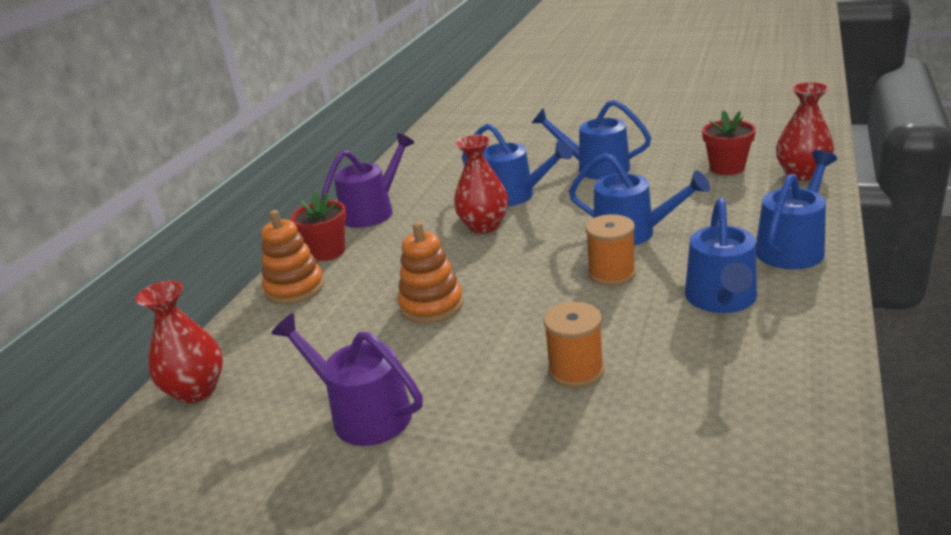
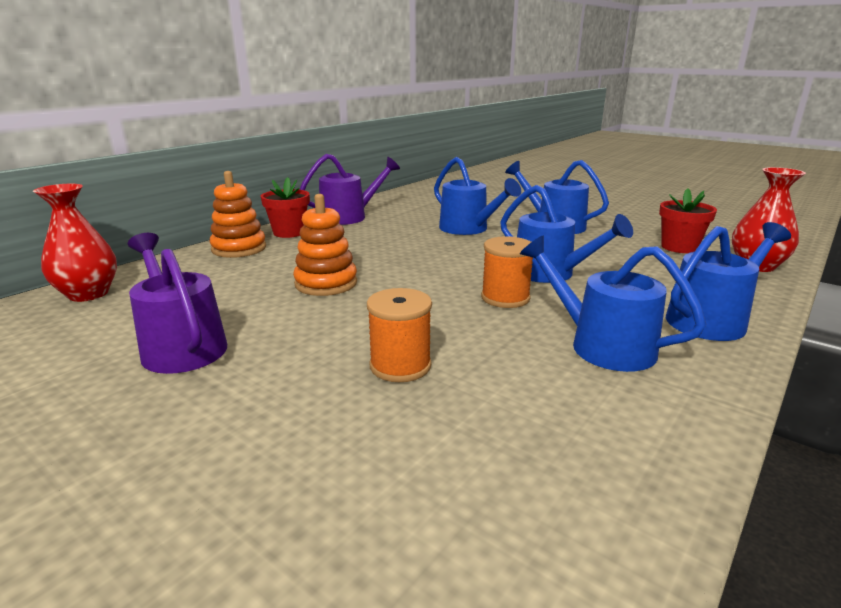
camera: 15 degrees right, 5 degrees down
(484, 226) = (424, 242): red vase -> none
(722, 300) = (601, 345): blue watering can -> blue watering can turned 105 degrees clockwise

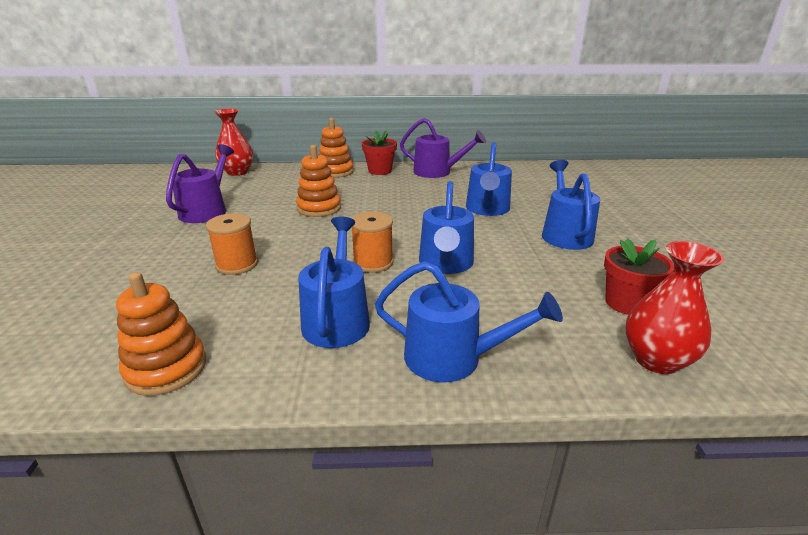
camera: 50 degrees right, 5 degrees up
(622, 474) = (166, 368): none -> orange stacking toy

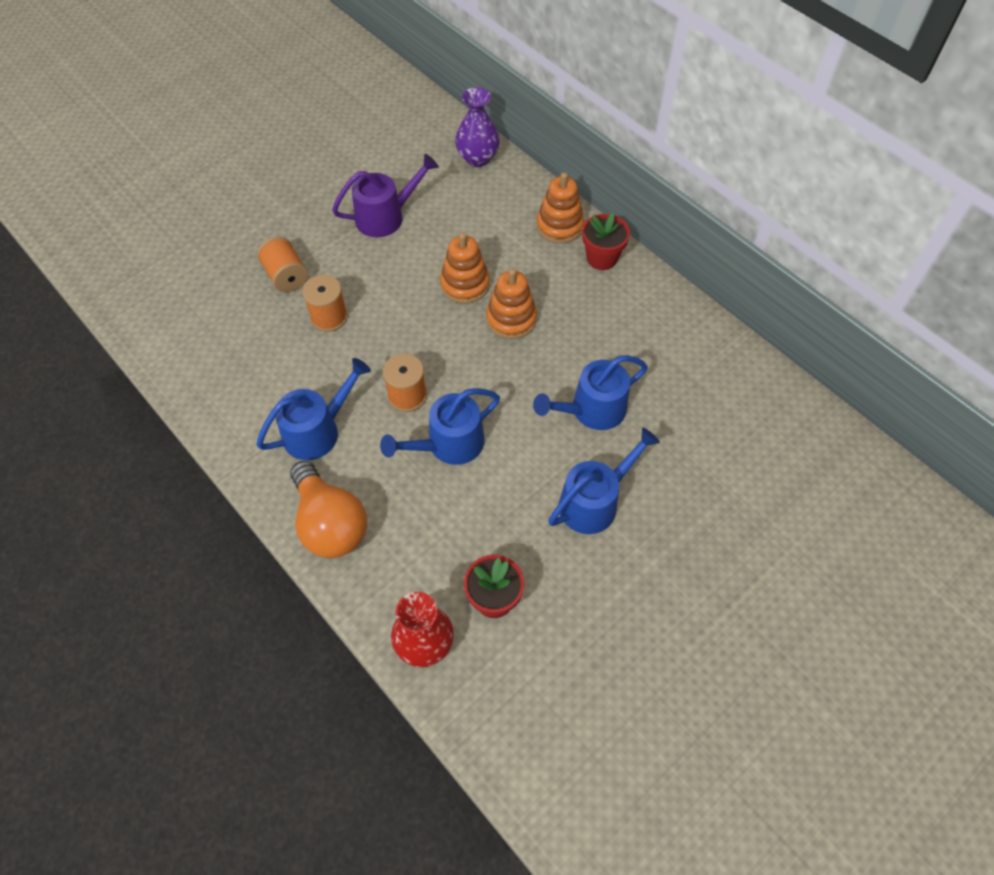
camera: 50 degrees right, 30 degrees up
(157, 267) = (286, 276): none -> orange spool
(166, 368) = (206, 388): orange stacking toy -> orange stacking toy (511, 319)
(237, 172) = (477, 158): red vase -> purple vase
(437, 172) = (653, 307): purple watering can -> none
(453, 358) = (330, 523): blue watering can -> orange light bulb

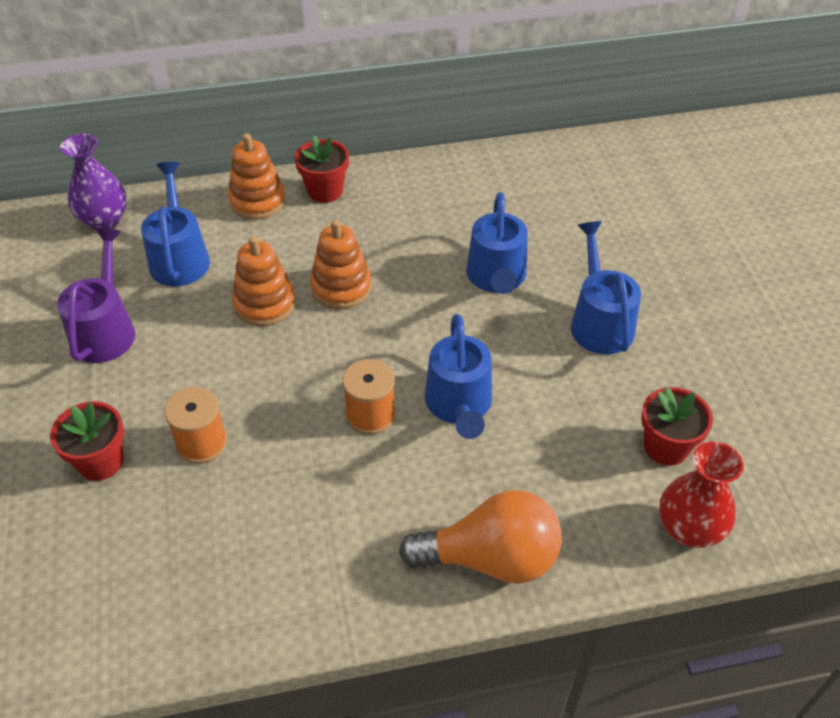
camera: 60 degrees left, 10 degrees down
(286, 276) = (101, 461): orange spool -> red flower pot
(318, 430) = (355, 519): blue watering can -> blue watering can (179, 257)

